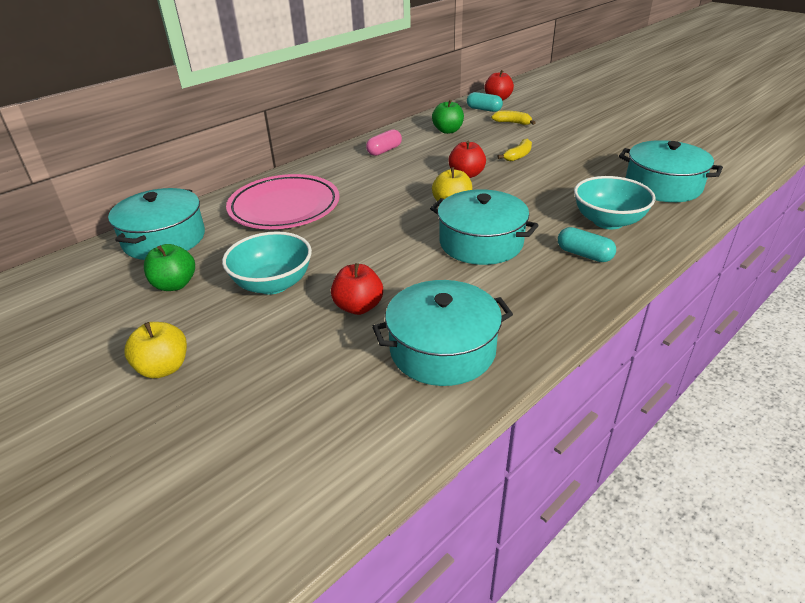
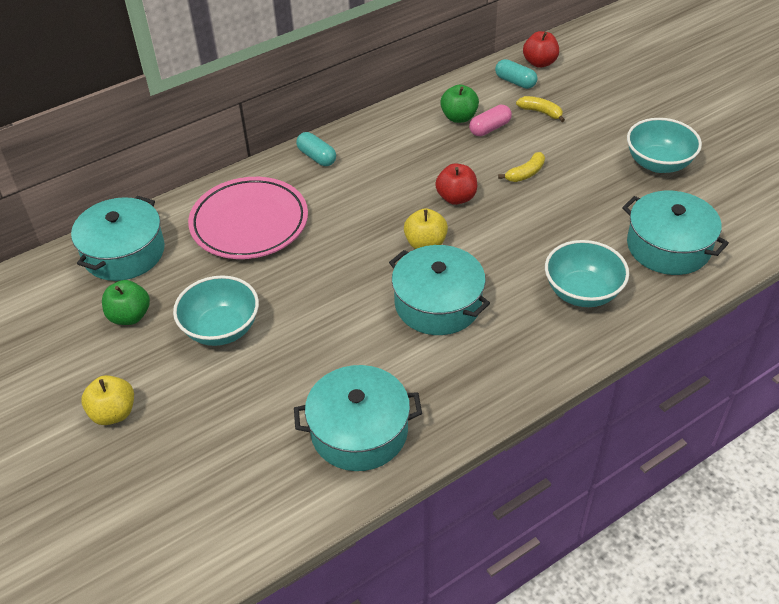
camera: 10 degrees right, 10 degrees up
(358, 307) = (295, 370): red apple -> none
(384, 151) = (376, 144): pink capsule -> pink capsule (490, 128)
(584, 254) = (536, 335): turquoise capsule -> turquoise capsule (317, 157)
(622, 141) = (658, 163): none -> turquoise bowl

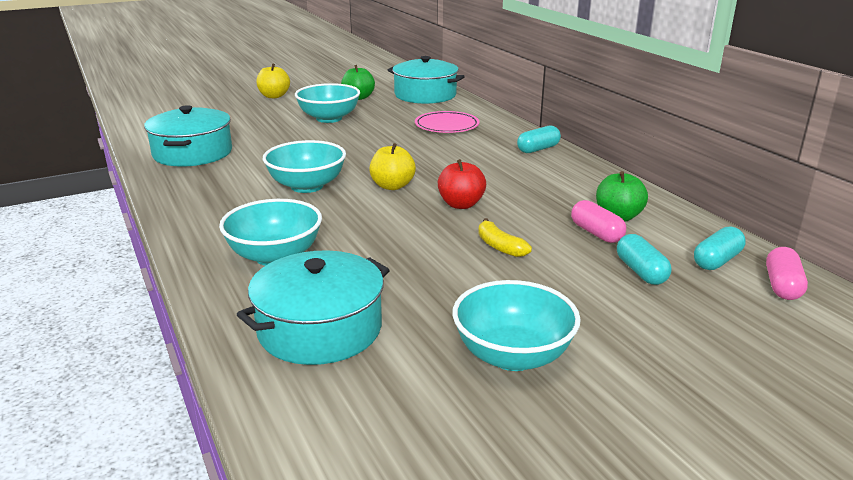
camera: 95 degrees right, 20 degrees down
(249, 223) = (447, 126): pink plate -> pink plate, size x0.62
(438, 303) = (307, 186): turquoise pot -> turquoise bowl
(539, 63) = (782, 286): red apple -> pink capsule
(541, 112) = (641, 272): yellow banana -> turquoise capsule

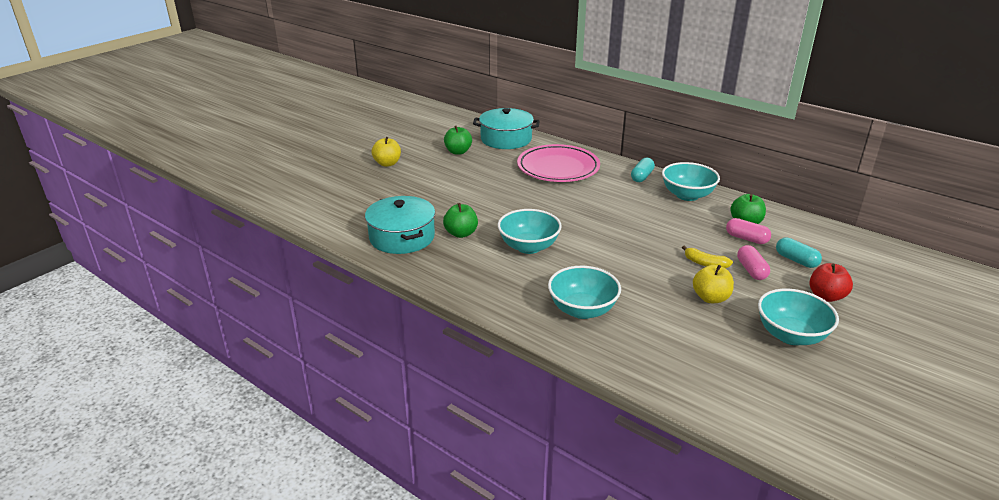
camera: 25 degrees left, 5 degrees up
(254, 161) = (461, 233): none -> green apple
(320, 329) = (674, 352): turquoise pot -> none
(329, 118) = (462, 178): turquoise bowl -> turquoise bowl (687, 195)
(392, 186) = (586, 232): yellow apple -> yellow apple (710, 298)
(447, 126) = (558, 168): pink plate -> pink plate, size x1.62
(461, 204) = (647, 237): red apple -> red apple (826, 296)
(717, 261) = (825, 241): turquoise capsule -> none
(782, 286) = (869, 250): pink capsule -> pink capsule (751, 270)

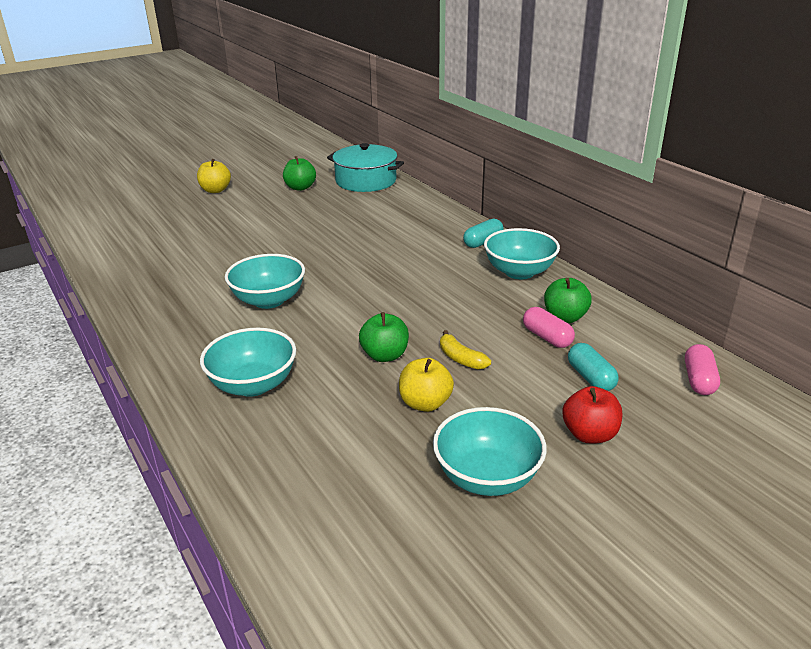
camera: 20 degrees right, 0 degrees up
(402, 237) = (148, 267): turquoise pot -> none
(461, 233) = (212, 273): green apple -> green apple (385, 355)
(558, 168) = (392, 219): pink plate -> none
(751, 270) = (514, 379): pink capsule -> pink capsule (699, 380)

